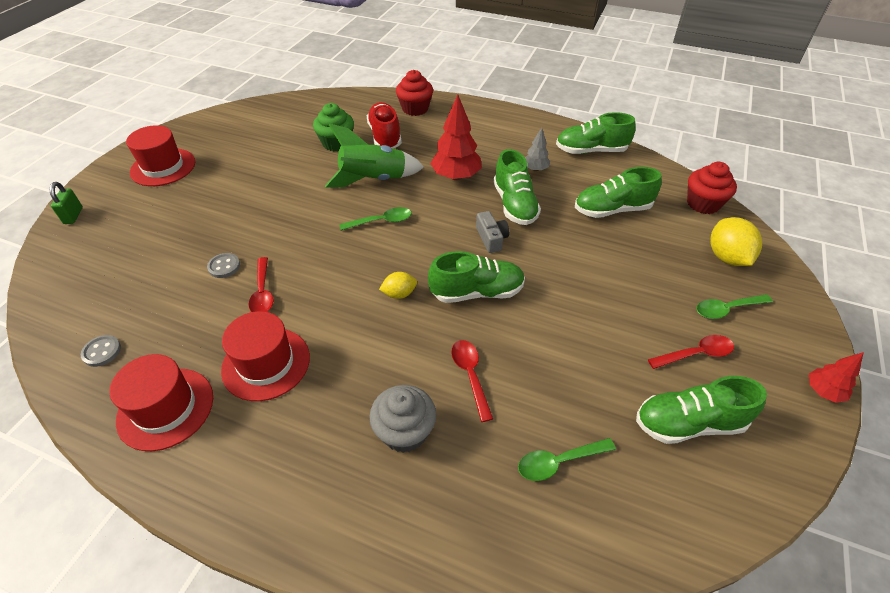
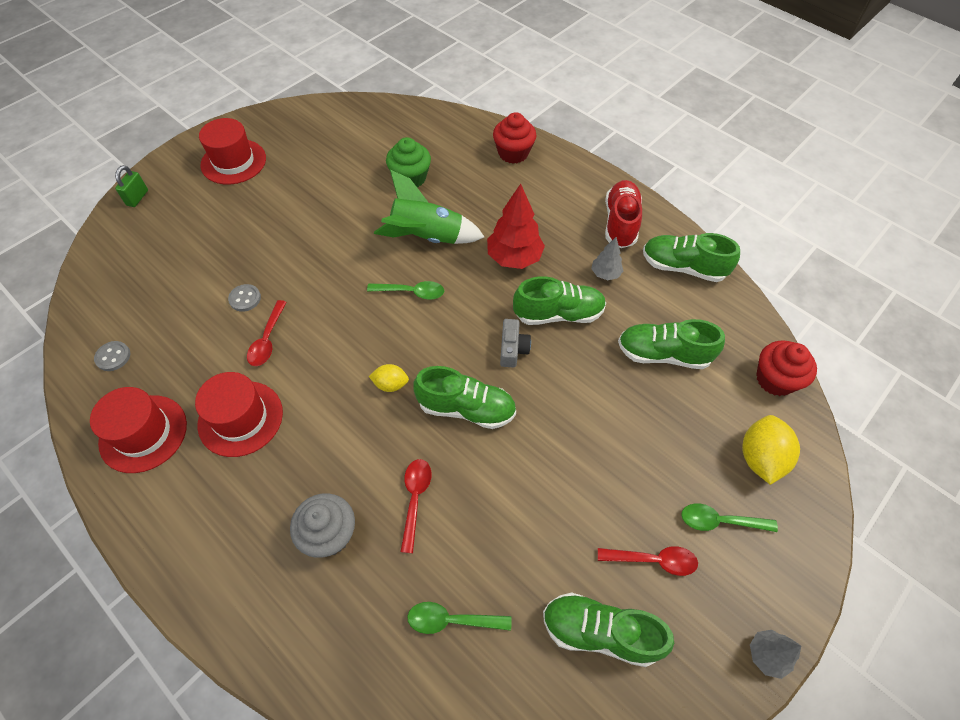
camera: 20 degrees right, 10 degrees up
(385, 136) = (464, 183): red shoe -> red shoe (620, 223)
(514, 205) = (558, 314): green shoe -> green shoe turned 105 degrees counterclockwise
(823, 391) = (767, 655): red tree -> grey tree

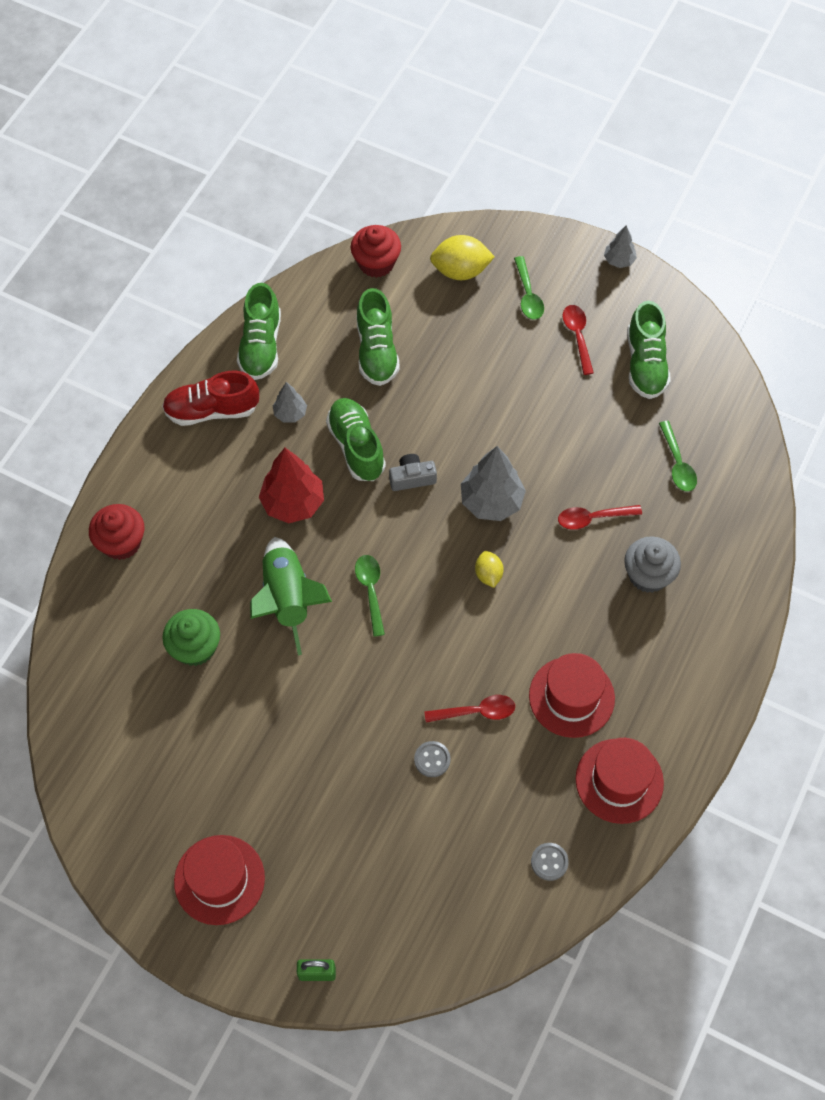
camera: 105 degrees left, 5 degrees up
(466, 408) = (491, 501): green shoe -> grey tree

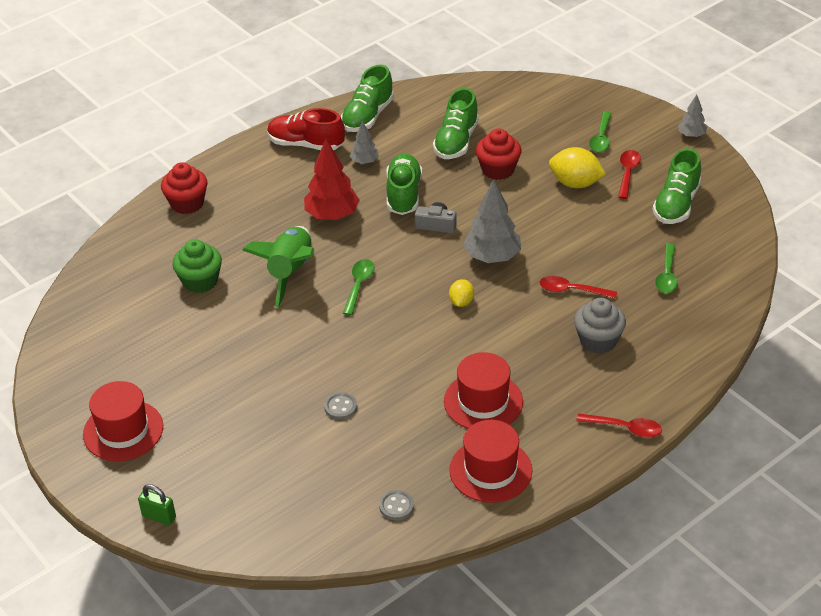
camera: 25 degrees right, 20 degrees down
(376, 263) = (489, 90): red cupcake -> red cupcake (498, 169)
(460, 271) = (554, 110): yellow lemon -> yellow lemon (575, 183)
(476, 711) = (396, 387): red spoon -> red spoon (625, 428)

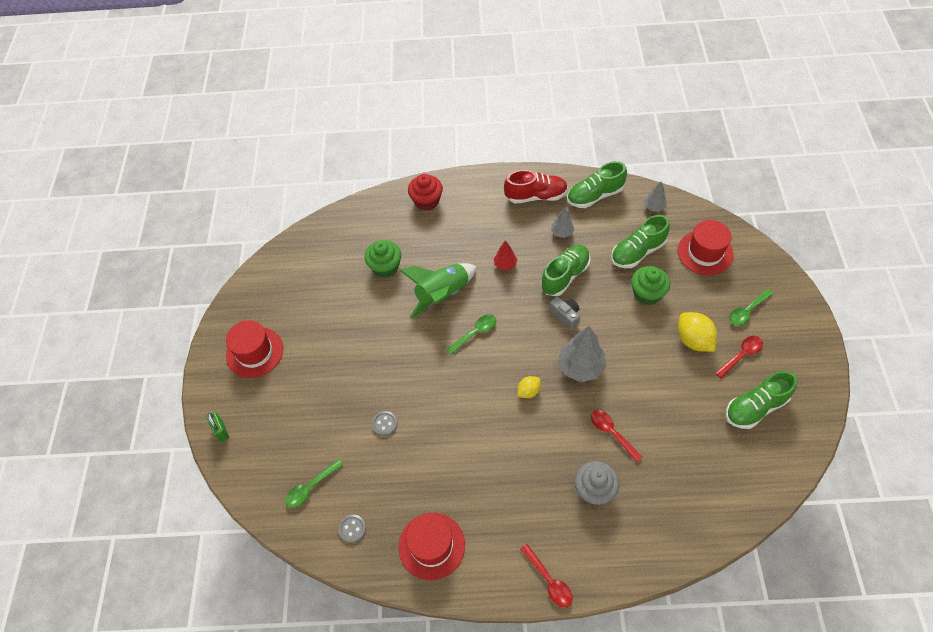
camera: 40 degrees right, 15 degrees up
(306, 144) = (536, 196): red shoe -> red shoe turned 120 degrees clockwise
(332, 215) = (505, 264): red tree -> red tree, size x0.55
(483, 401) = (474, 485): red hat -> red hat (705, 252)
(498, 169) = (647, 294): red cupcake -> green cupcake
(667, 275) = (694, 467): green spoon -> green spoon (311, 487)
(691, 135) = (822, 350): grey tree -> grey tree (654, 207)

